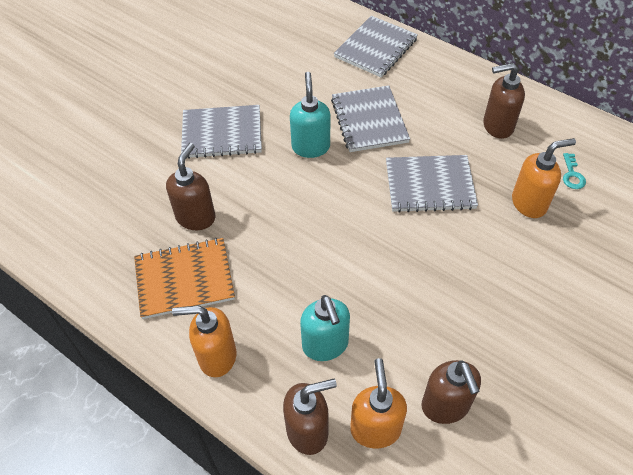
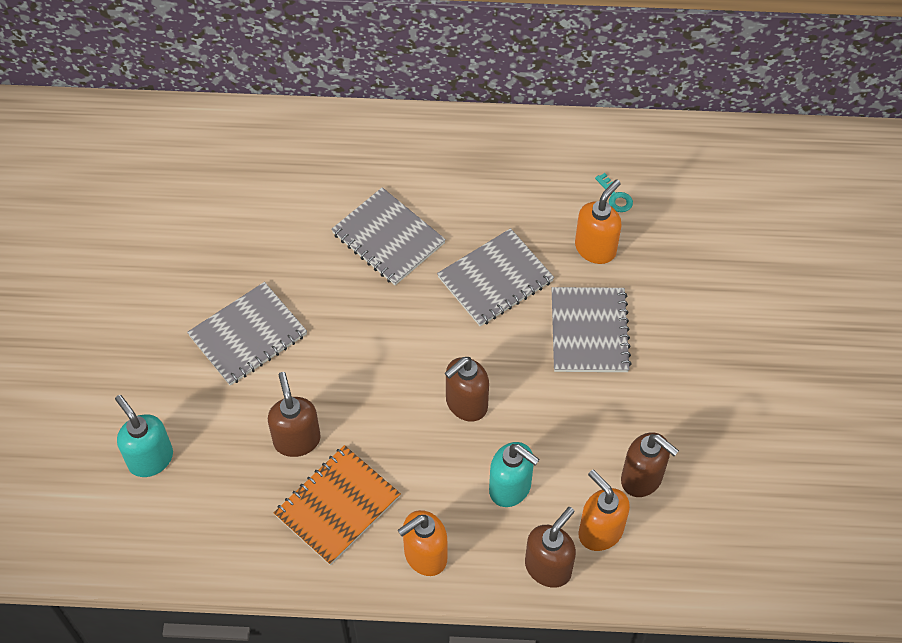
camera: 35 degrees left, 5 degrees up
(310, 147) = (351, 300): turquoise soap dispenser -> turquoise soap dispenser (150, 459)
(376, 48) = (333, 145): grey notebook -> grey notebook (589, 331)
(497, 126) = (516, 178): brown soap dispenser -> brown soap dispenser (466, 404)

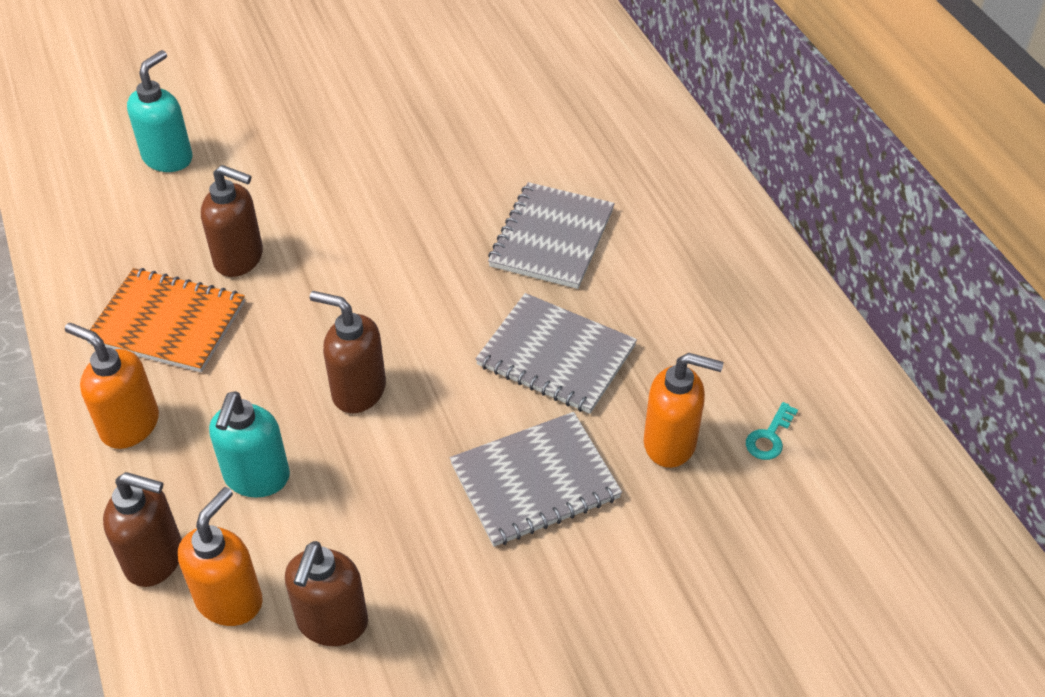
camera: 65 degrees right, 10 degrees down
(248, 335) = (354, 173): grey notebook -> none
(297, 440) = (239, 258): brown soap dispenser -> brown soap dispenser turned 60 degrees clockwise

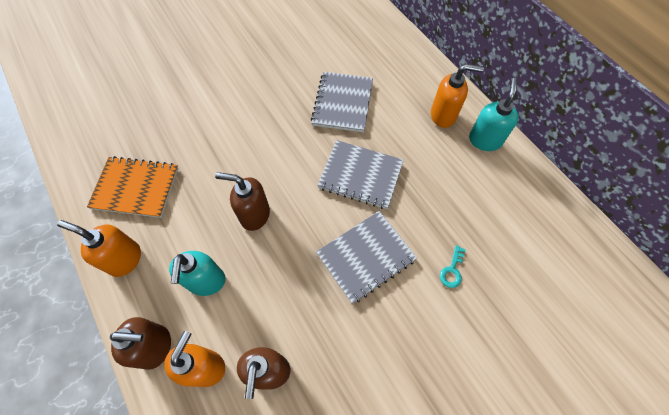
camera: 10 degrees left, 15 degrees up
(168, 158) = (118, 83): turquoise soap dispenser -> turquoise soap dispenser (484, 140)
(239, 258) = (170, 141): brown soap dispenser -> none
(670, 443) = (435, 220): orange soap dispenser -> orange soap dispenser (443, 116)
(769, 437) = (486, 208): turquoise key -> turquoise key (452, 270)

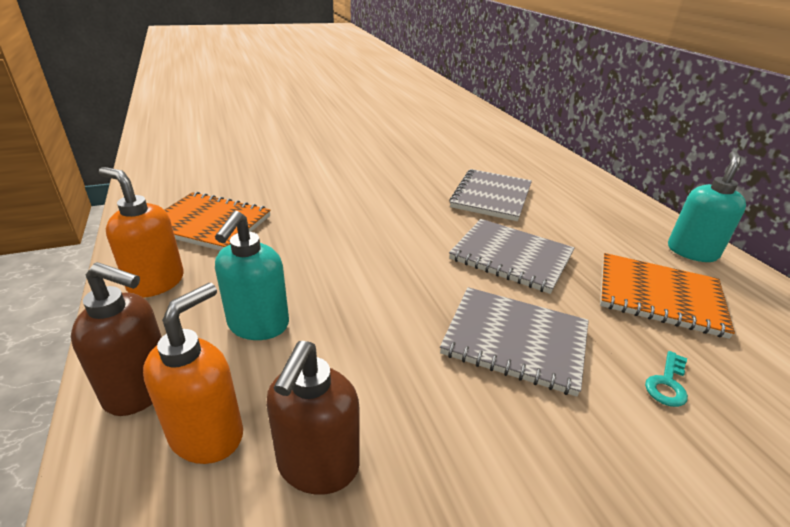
camera: 10 degrees right, 30 degrees down
(254, 215) = (353, 270): brown soap dispenser -> none
(366, 257) = (515, 341): grey notebook -> grey notebook turned 45 degrees clockwise
(443, 116) = (627, 223): orange soap dispenser -> none
(456, 194) = (659, 296): none -> orange notebook

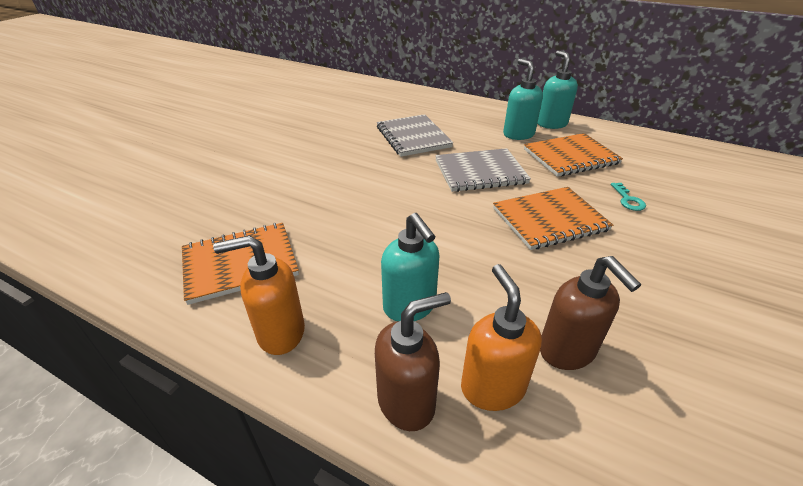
camera: 40 degrees left, 5 degrees up
(515, 341) = (549, 220): grey notebook -> orange notebook
(622, 243) = (518, 134): none -> turquoise soap dispenser

